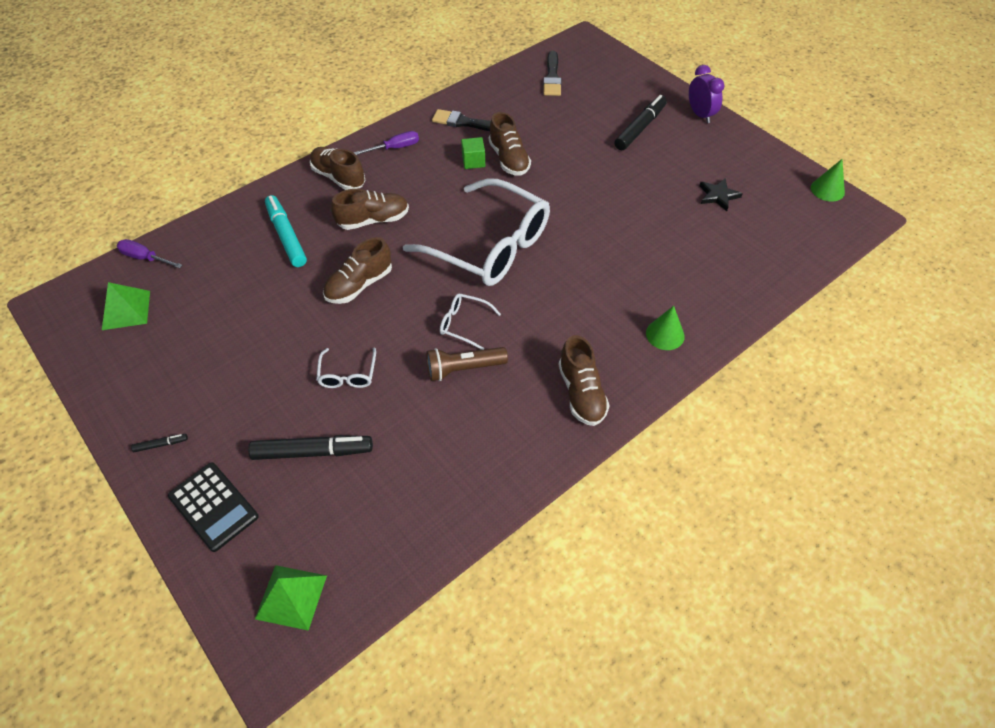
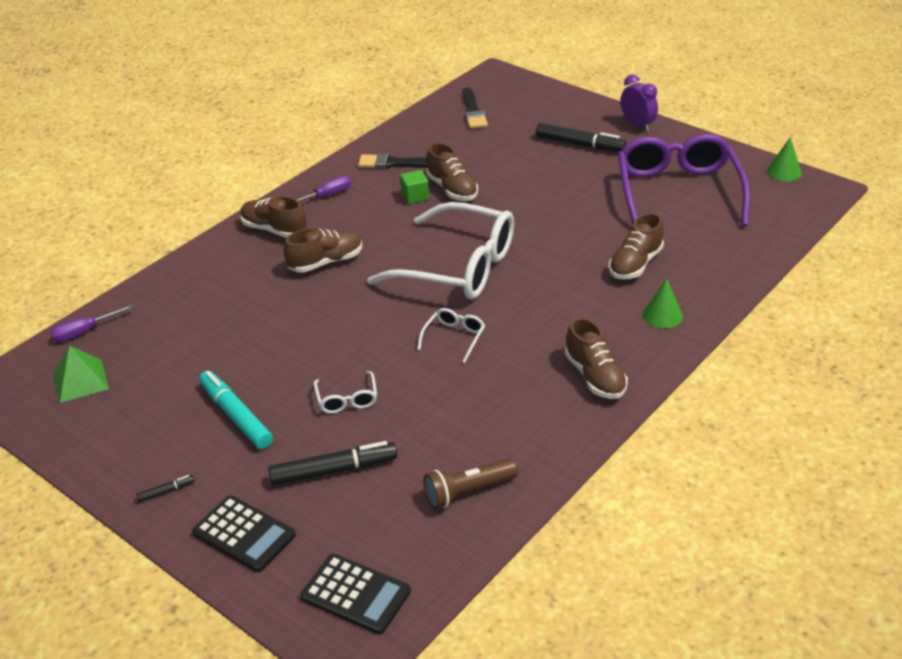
camera: 10 degrees left, 15 degrees down
(145, 258) = (84, 331): purple screwdriver -> purple screwdriver turned 45 degrees counterclockwise
(286, 236) = (236, 289): turquoise marker -> turquoise marker (236, 416)
(291, 596) = (356, 594): green pyramid -> black calculator
(359, 285) = (331, 321): brown shoe -> brown shoe (635, 264)
(464, 324) = (454, 337): white glasses -> white glasses turned 105 degrees clockwise
(464, 369) = (467, 375): brown flashlight -> brown flashlight (468, 492)
(640, 128) = (579, 144): black marker -> black marker turned 90 degrees clockwise
(718, 196) = (678, 192): black star -> purple glasses

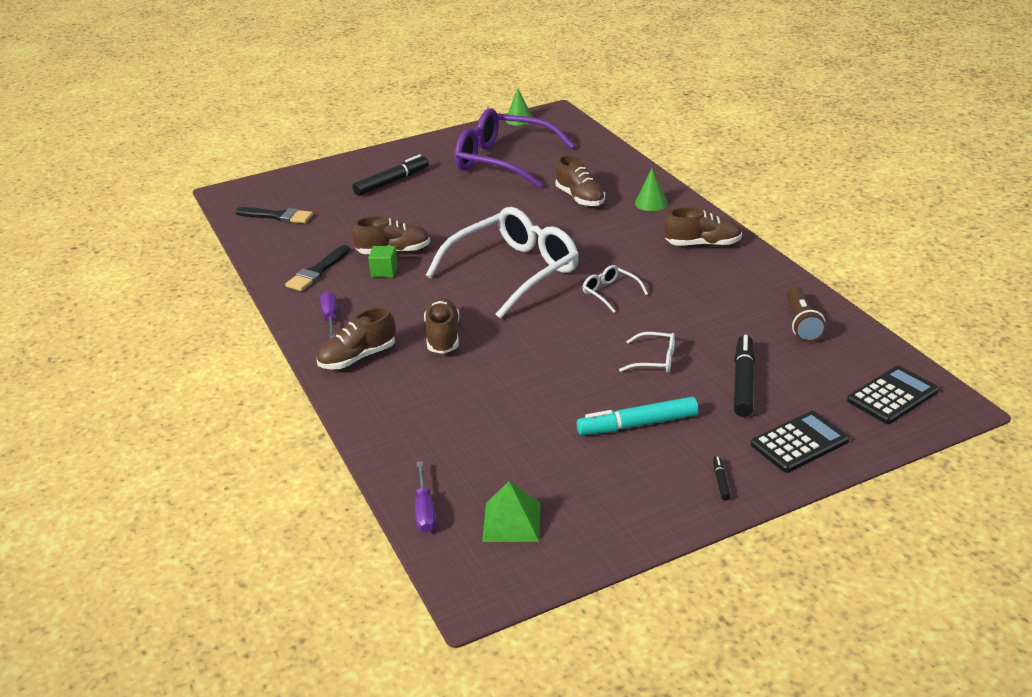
camera: 65 degrees left, 5 degrees down
(637, 125) = (392, 153): purple clock -> none

